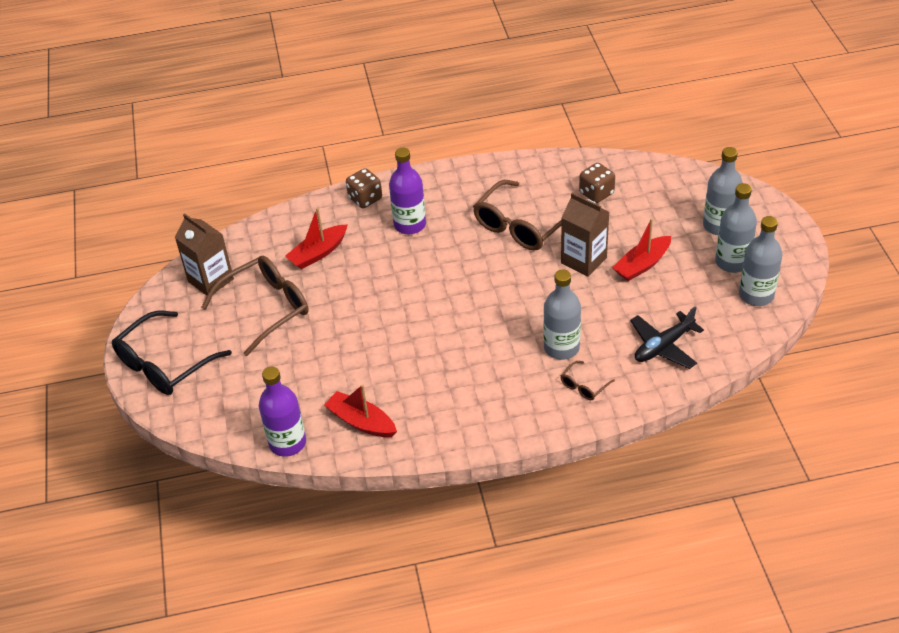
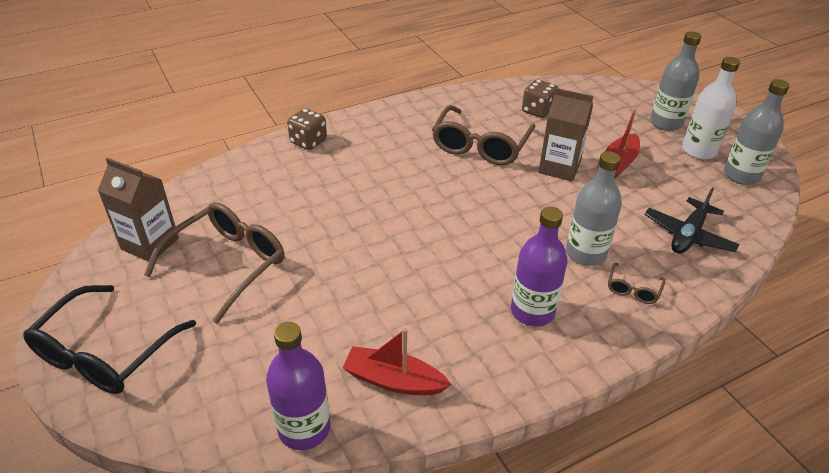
camera: 20 degrees left, 5 degrees down
(318, 253) = (273, 198): red boat -> none
(410, 224) = (365, 159): purple bottle -> purple bottle (532, 311)
(732, 262) = (699, 151): grey bottle -> white bottle

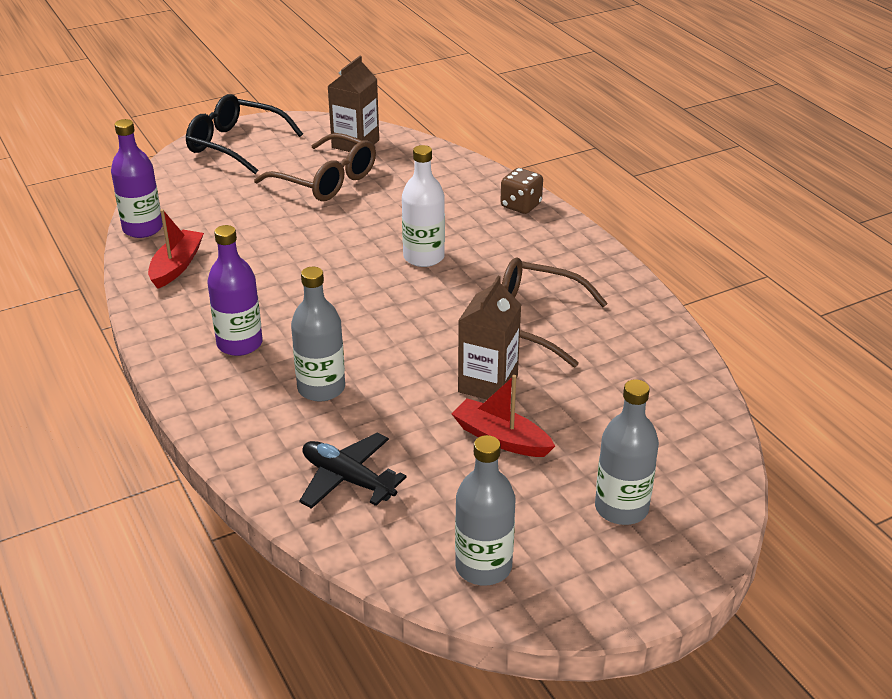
camera: 90 degrees right, 5 degrees down
(538, 111) = (626, 376): brown dice -> none
(633, 289) = (259, 416): brown glasses -> none
(699, 151) = (545, 531): white bottle -> white bottle (423, 257)

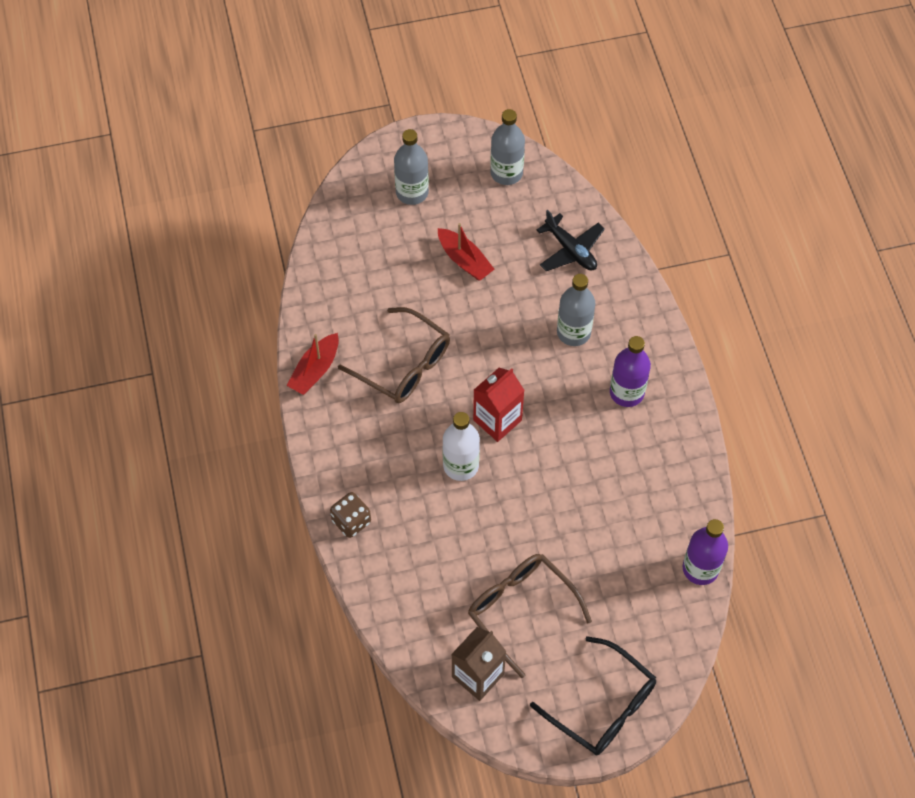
camera: 165 degrees left, 25 degrees up
(176, 266) = (671, 503): red boat -> red boat (315, 370)
(395, 296) = (497, 420): none -> red carton
(488, 384) = (456, 309): brown carton -> none

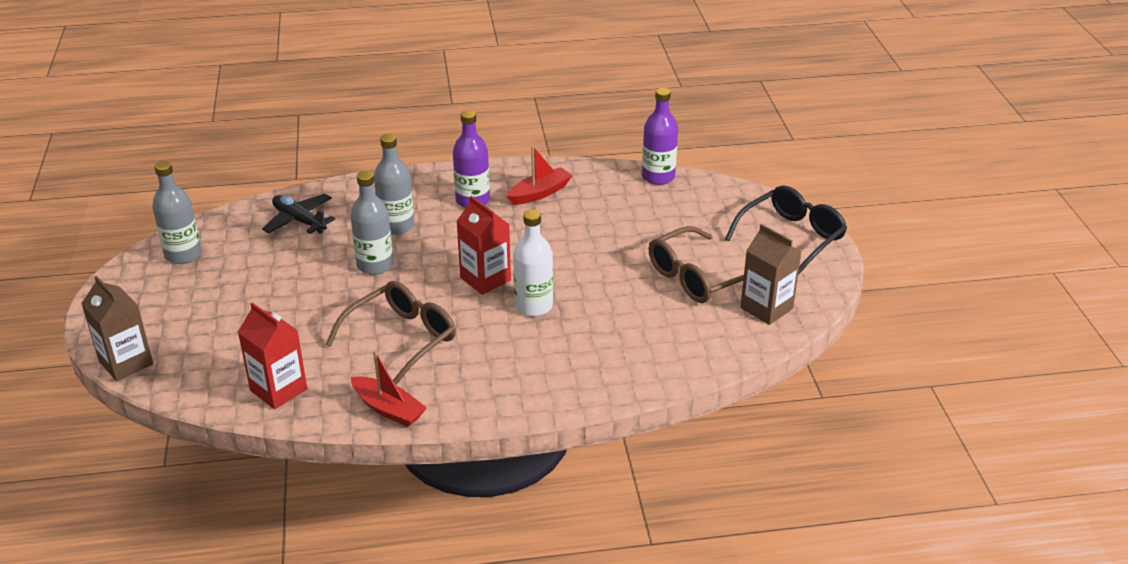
camera: 85 degrees left, 25 degrees down
(333, 287) = (278, 390): none -> red carton
(351, 521) = (589, 387): brown dice -> none
(358, 174) = (126, 363): none -> brown carton
(412, 192) = (174, 322): grey bottle -> grey bottle (375, 265)
(464, 260) = (282, 289): red boat -> red boat (540, 193)
(570, 250) = (299, 220): black plane -> black plane turned 105 degrees counterclockwise

